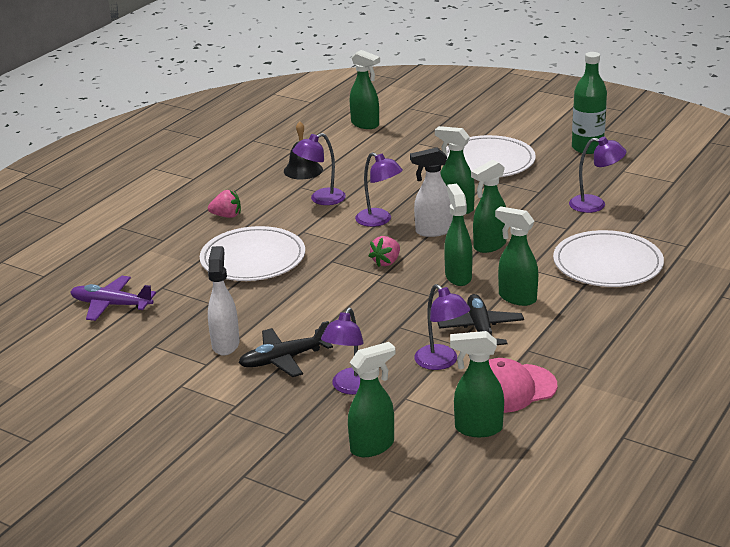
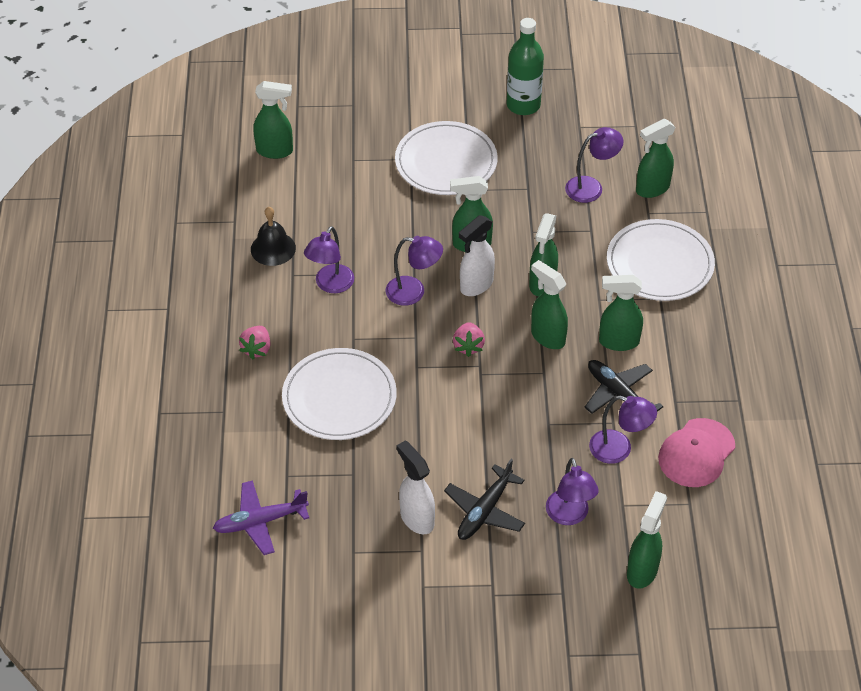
camera: 35 degrees left, 20 degrees up
(227, 216) = (257, 349): pink strawberry -> pink strawberry turned 135 degrees clockwise
(477, 429) = (706, 510): green spray bottle -> green spray bottle (652, 189)

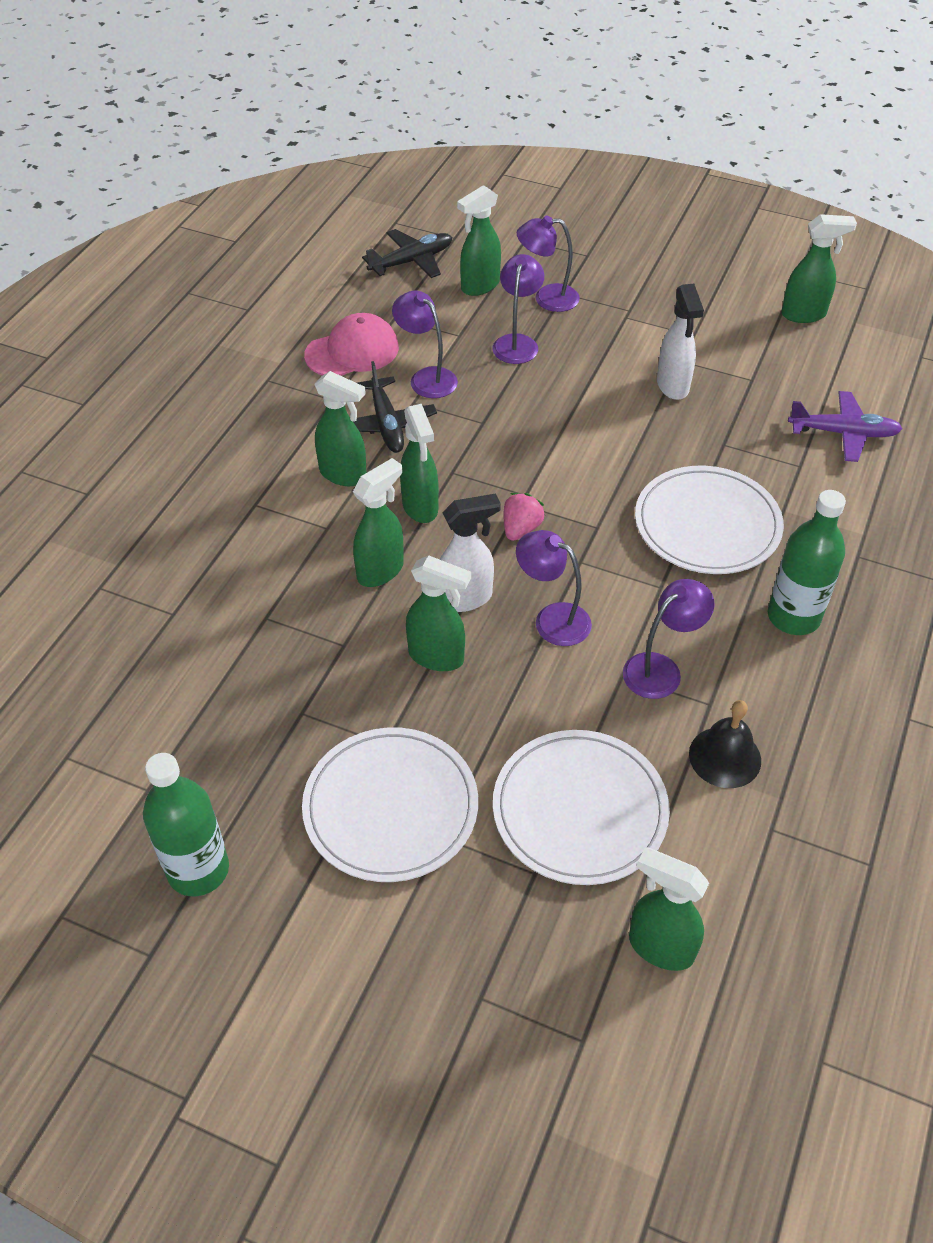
camera: 155 degrees left, 0 degrees up
(257, 349) = (793, 617): pink strawberry -> green bottle
(485, 510) = (598, 371): black plane -> black plane (411, 261)
(591, 187) = (213, 680): purple lamp -> purple lamp (547, 298)
(652, 189) = (137, 645): green spray bottle -> green spray bottle (804, 314)
(659, 264) = (219, 543): white plate -> white plate (579, 810)

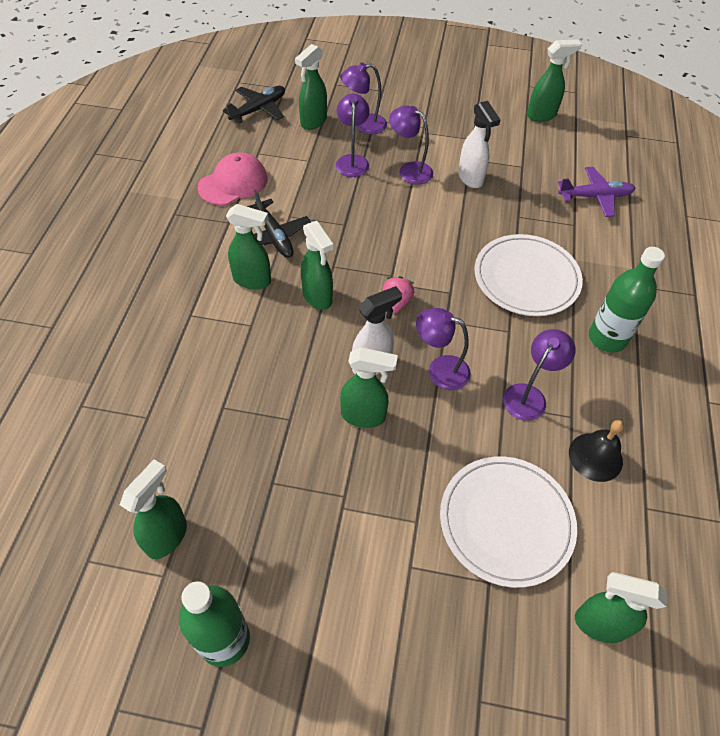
camera: 15 degrees left, 5 degrees up
(381, 570) = (302, 353): green spray bottle -> green spray bottle (167, 536)
(391, 807) = (364, 550): white plate -> none
(426, 378) = (294, 196): purple lamp -> purple lamp (409, 170)

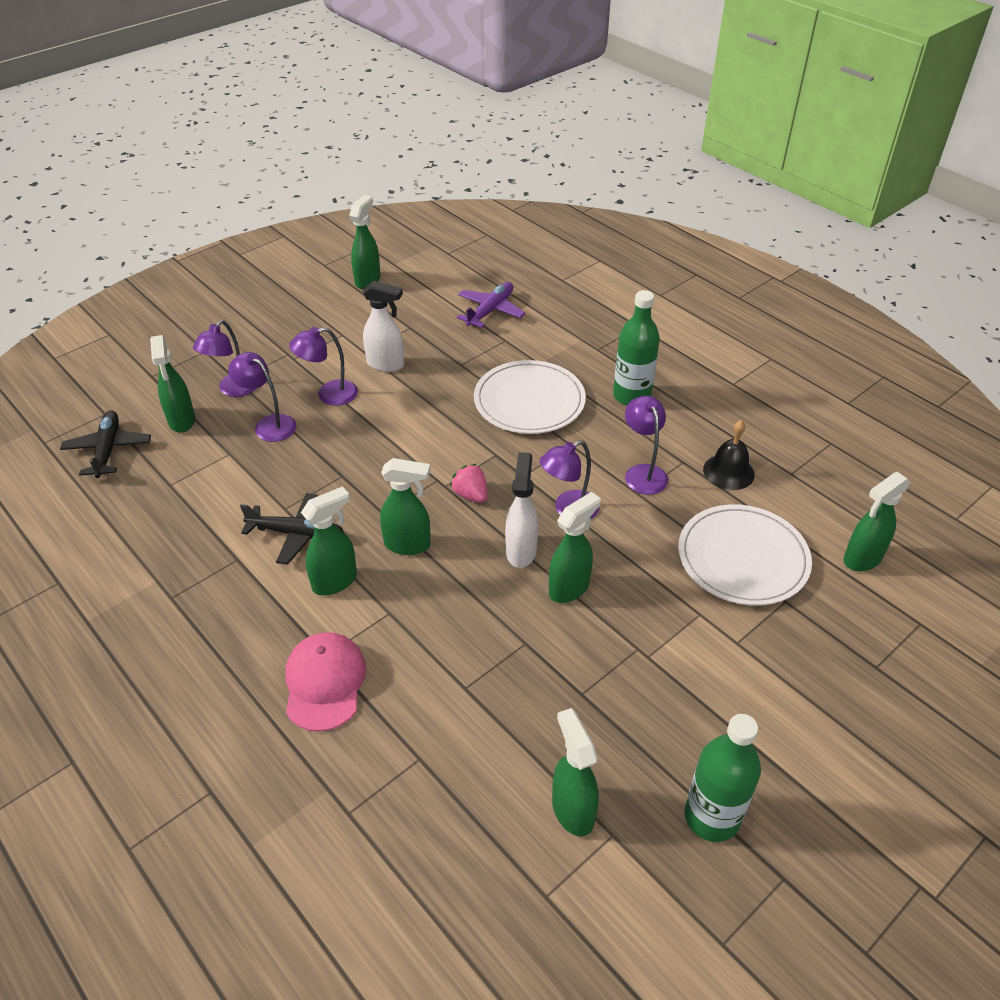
camera: 50 degrees left, 10 degrees down
(233, 183) = (187, 526): pink cap -> pink cap (324, 683)

